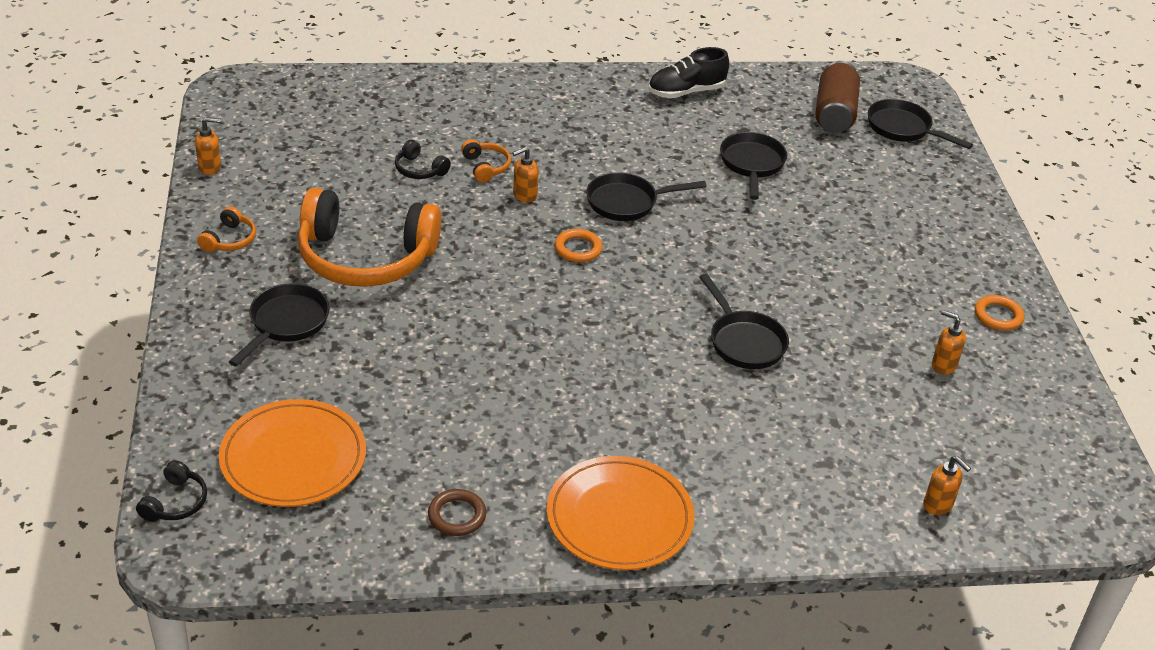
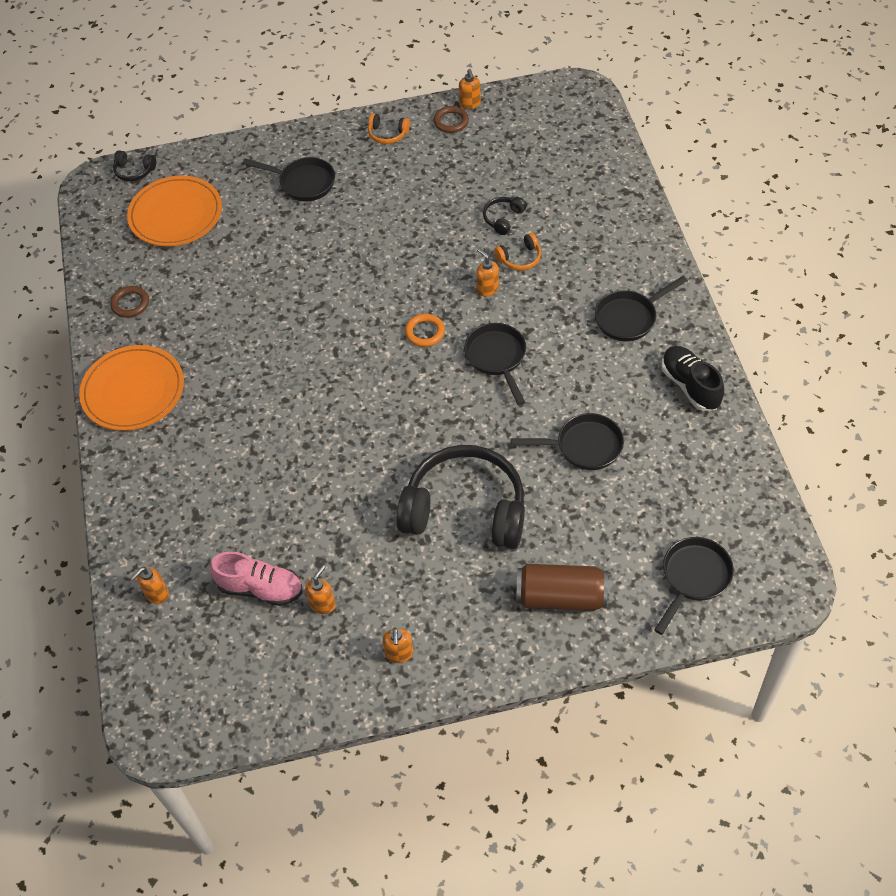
camera: 90 degrees right, 15 degrees up
(234, 186) = (451, 122): none -> brown ring
(365, 258) = (384, 209): orange headphones -> none
(744, 341) = (329, 454): black pan -> black pan (629, 318)
(824, 250) = (465, 509): none -> black headphones
(834, 113) = (699, 514): brown can -> brown can (561, 597)
(926, 413) = (260, 588): none -> pink shoe
(998, 316) = (399, 654): orange ring -> orange soap dispenser

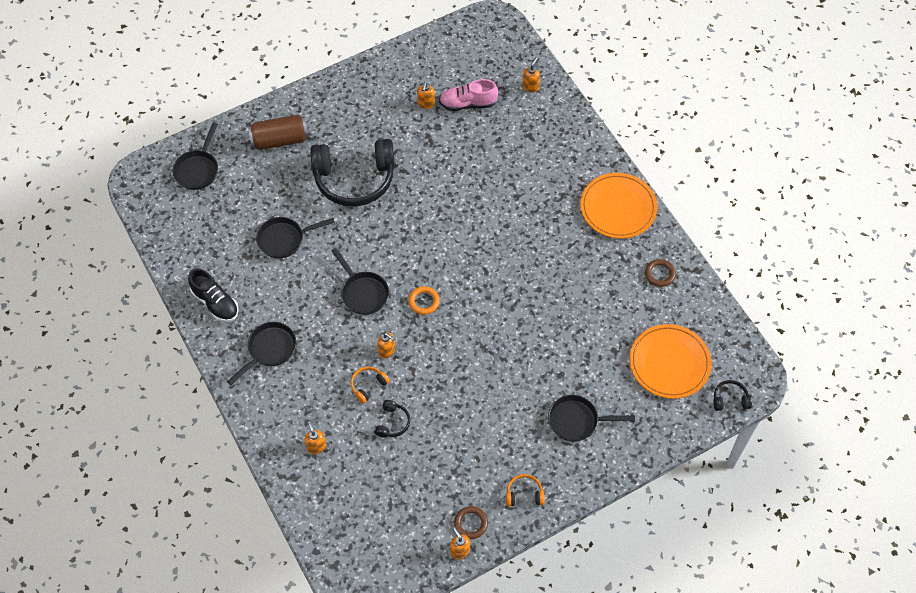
camera: 160 degrees right, 5 degrees up
(399, 654) = (369, 88): orange soap dispenser -> orange soap dispenser (316, 446)

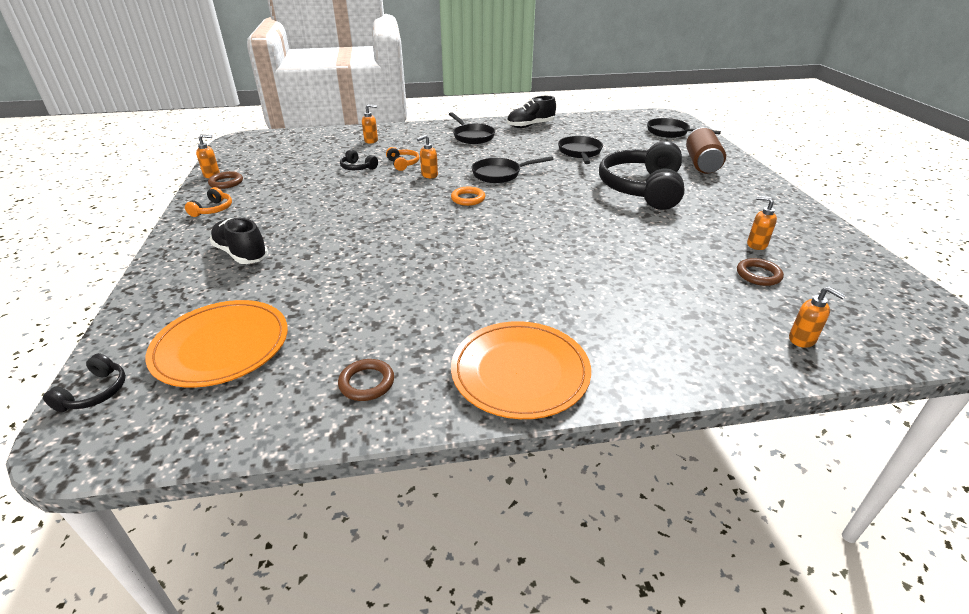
camera: 110 degrees right, 25 degrees down
(468, 104) = (758, 275): pink shoe -> brown ring
(577, 421) = (241, 254): black pan -> black shoe

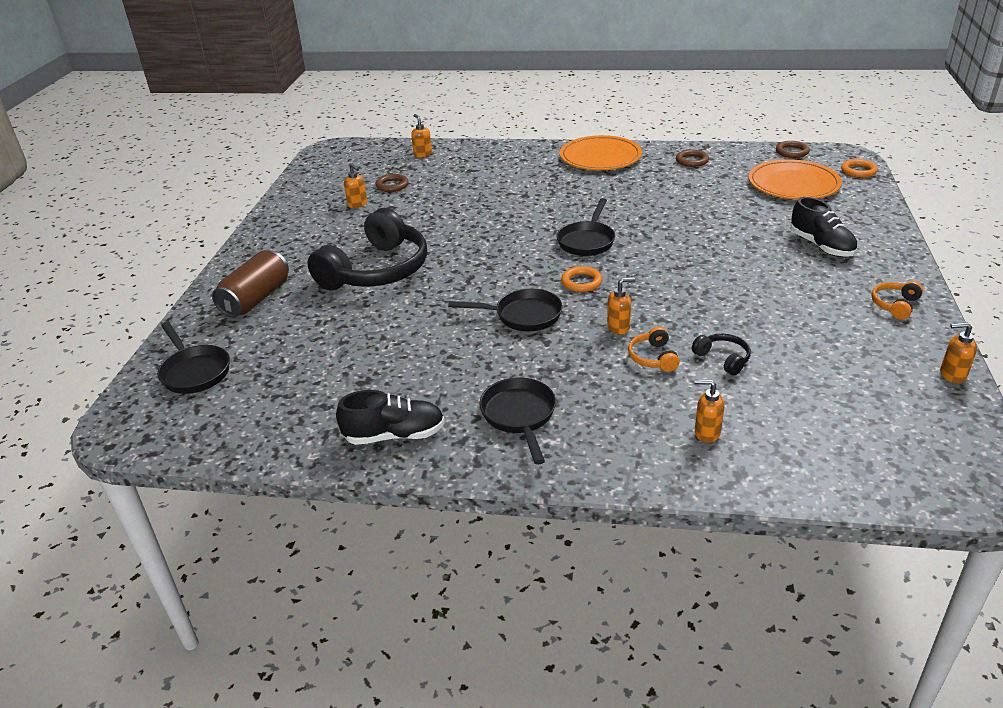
camera: 160 degrees left, 0 degrees up
(95, 392) = (858, 171): black headphones -> orange ring
(226, 182) = (914, 353): brown ring -> brown ring (792, 152)
(580, 153) = (382, 343): black pan -> black pan (587, 241)

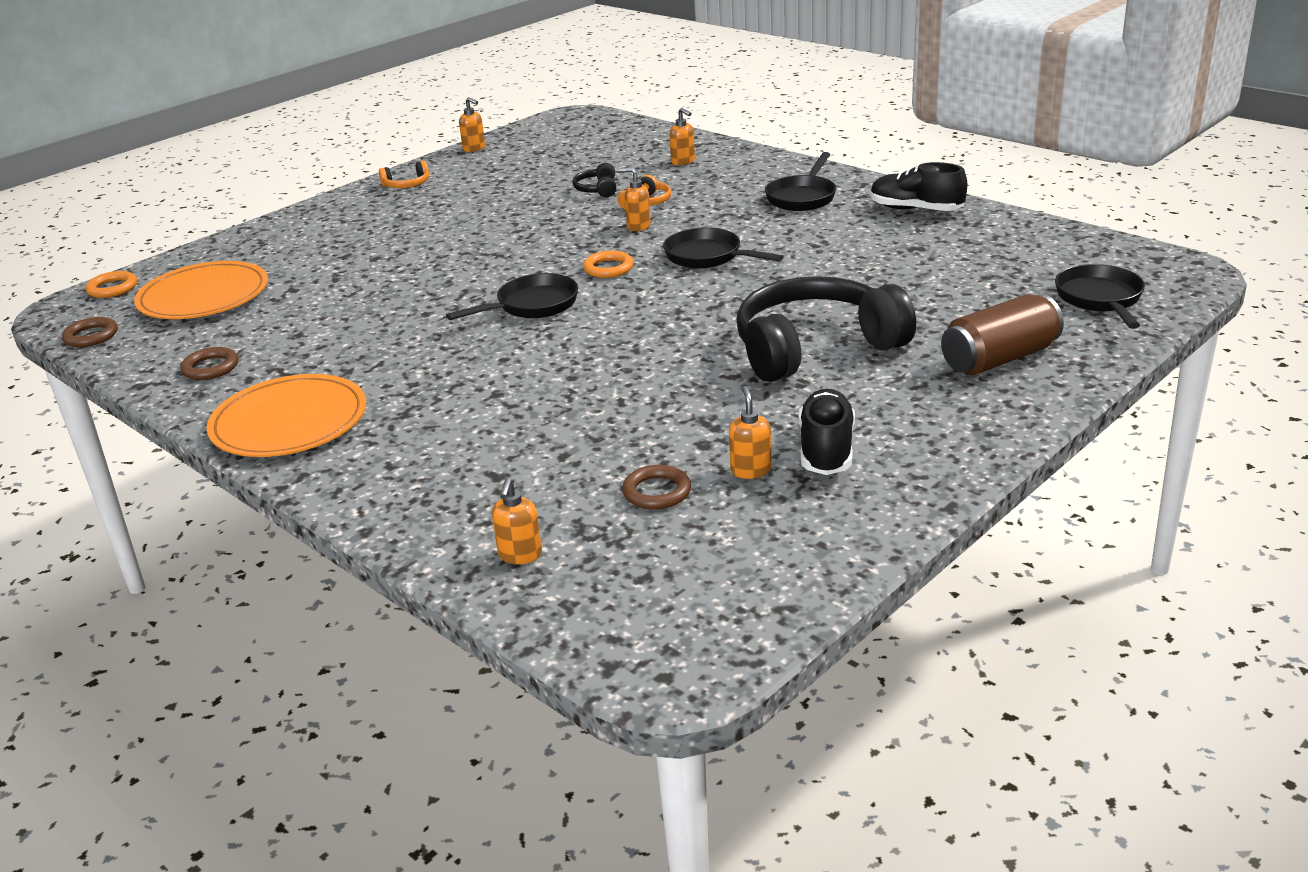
camera: 145 degrees left, 5 degrees down
(821, 246) = (344, 234): black shoe -> black shoe (826, 450)

